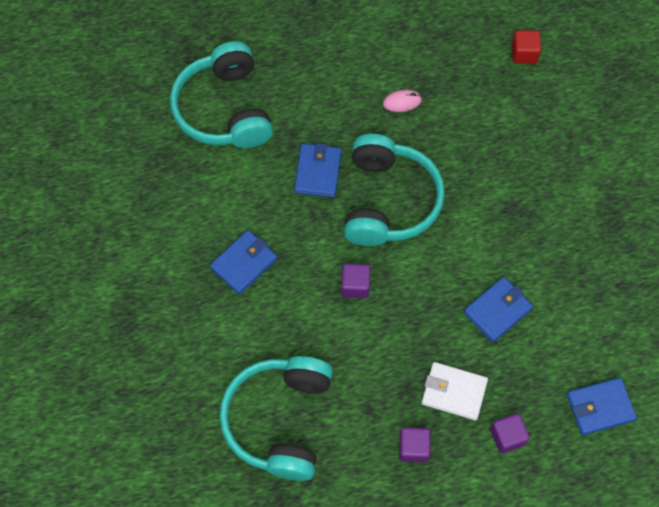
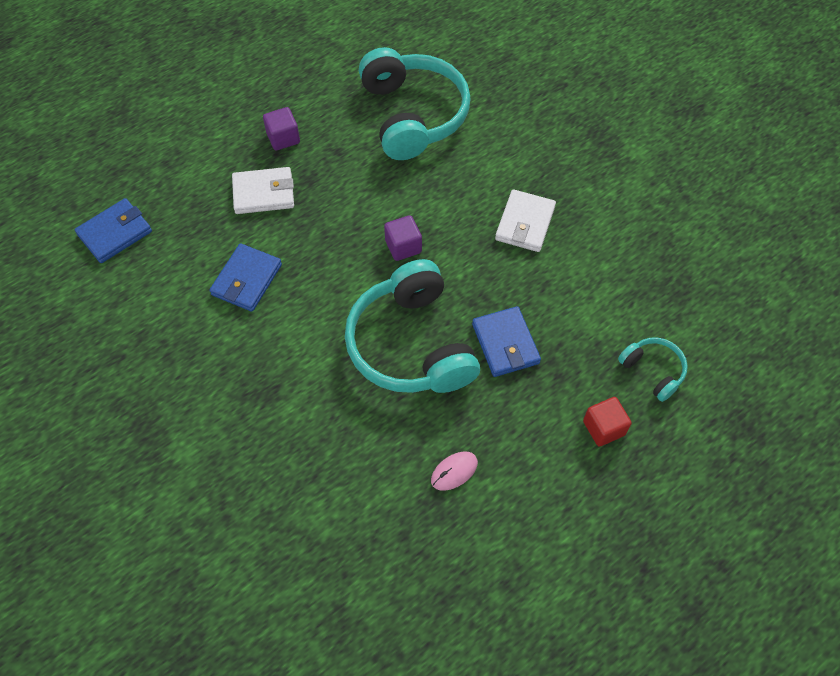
camera: 155 degrees right, 5 degrees down
(224, 109) = (653, 371): turquoise headphones -> turquoise headphones, size x0.47
(244, 263) = (525, 223): blue wallet -> white wallet
(507, 437) = (199, 177): purple cube -> none
(524, 54) = (325, 616): red cube -> red cube (603, 428)

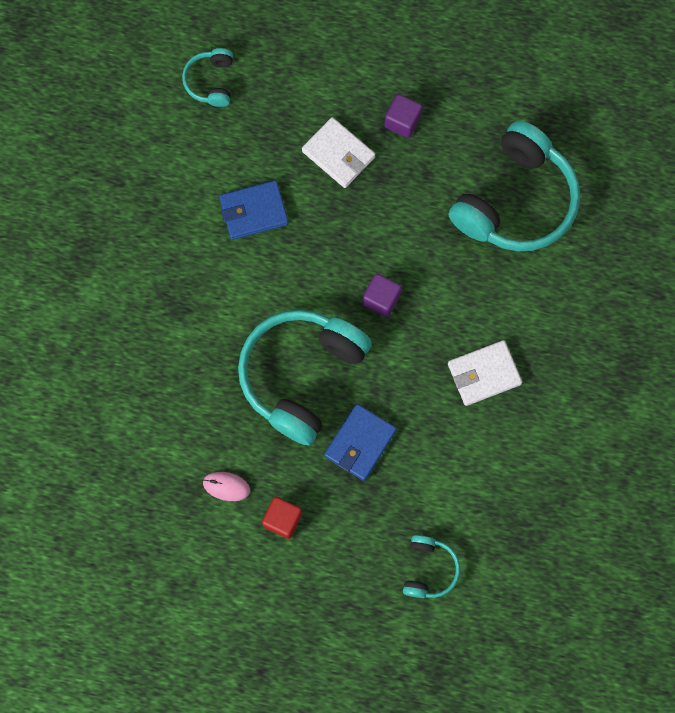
camera: 50 degrees right, 15 degrees up
(115, 233) = (211, 81): blue wallet -> turquoise headphones
(603, 428) = (349, 566): red cube -> red cube (282, 519)

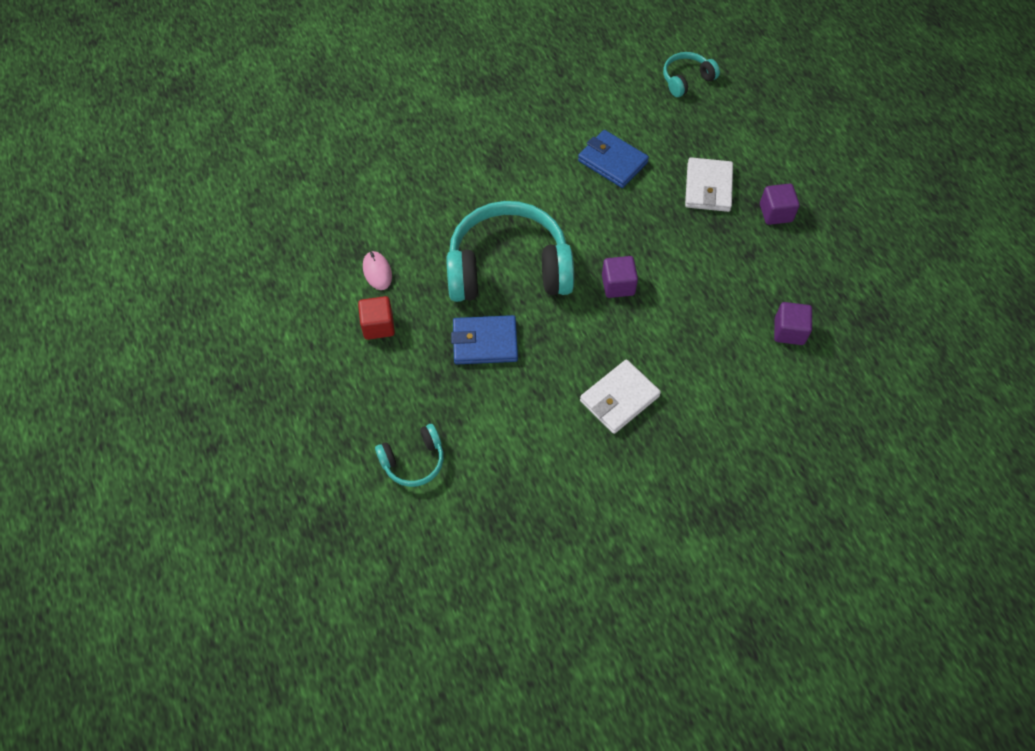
camera: 55 degrees right, 15 degrees down
(484, 374) = (619, 398): white wallet -> white wallet turned 75 degrees counterclockwise
(516, 201) = (789, 331): turquoise headphones -> purple cube

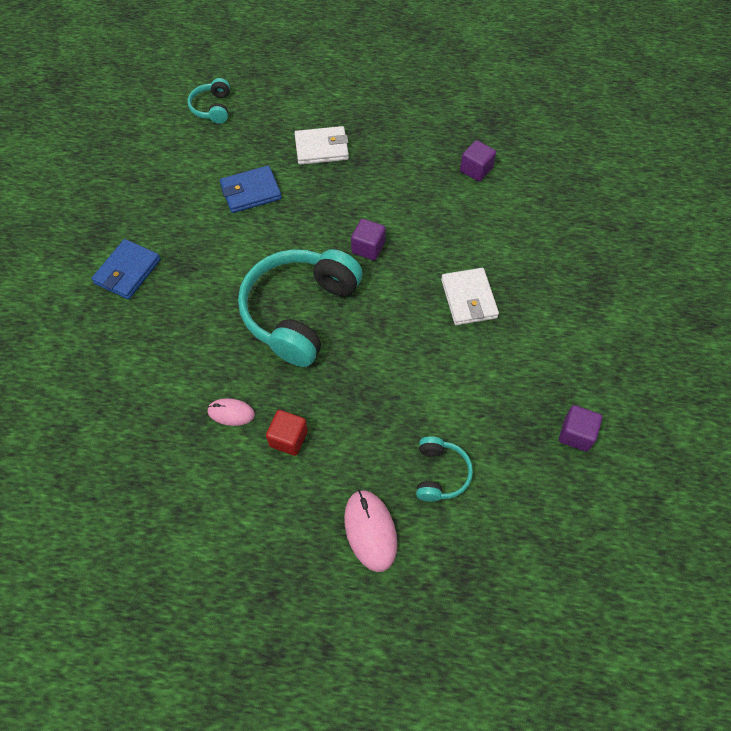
camera: 60 degrees left, 0 degrees up
(328, 431) = (370, 531): none -> pink mouse
(485, 342) = (359, 364): blue wallet -> blue wallet (128, 271)
(708, 187) = (321, 148): white wallet -> white wallet turned 45 degrees counterclockwise
(775, 213) = (373, 123): purple cube -> purple cube (576, 434)

